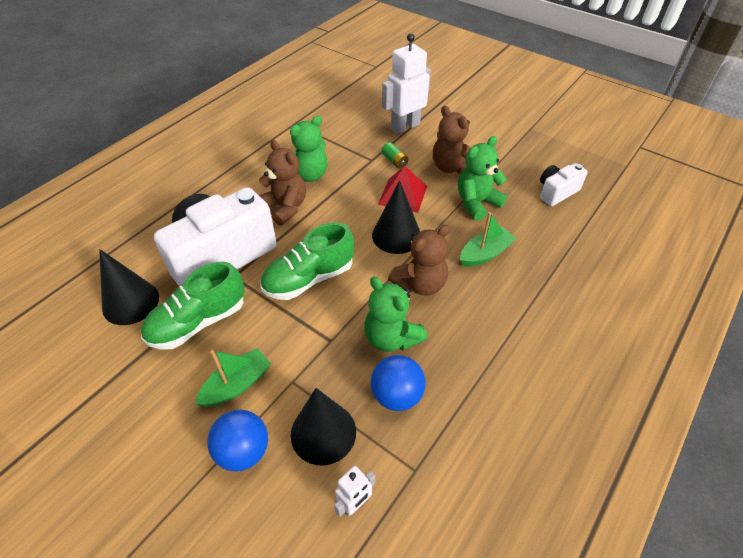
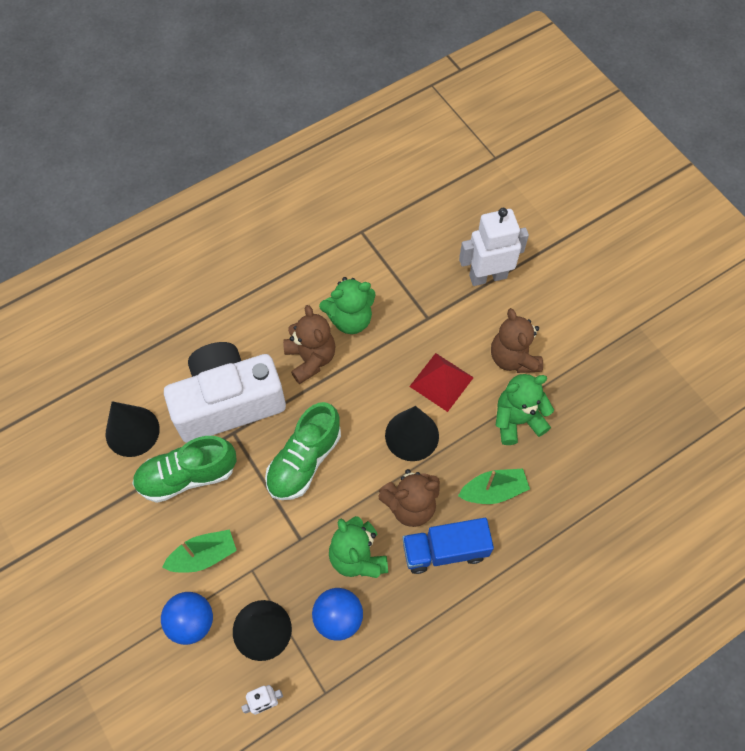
camera: 20 degrees right, 15 degrees up
(309, 279) = (304, 460): green shoe -> green shoe turned 45 degrees counterclockwise
(394, 161) = (452, 328): green battery -> none
(468, 308) = (445, 550): none -> blue truck
(556, 192) = (615, 434): white camera -> none

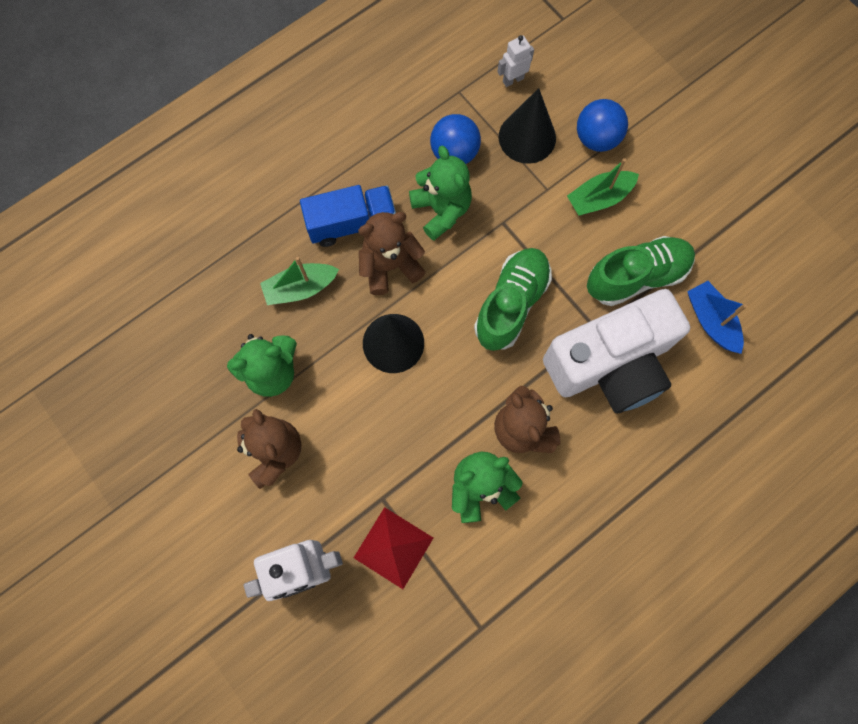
camera: 175 degrees right, 10 degrees up
(132, 431) = (711, 321): black cone -> blue boat
(441, 382) = (362, 412): red pyramid -> red pyramid (393, 547)

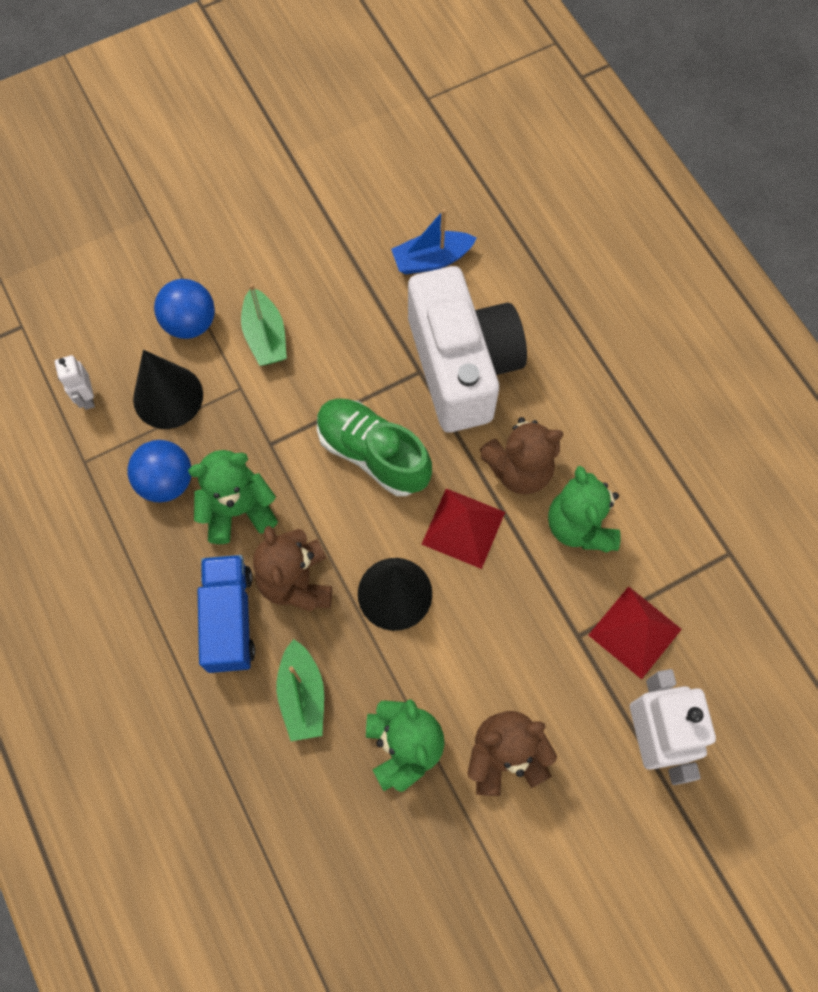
camera: 80 degrees left, 5 degrees down
(460, 389) = (463, 528): none -> red pyramid
(636, 277) = (367, 319): green shoe -> none

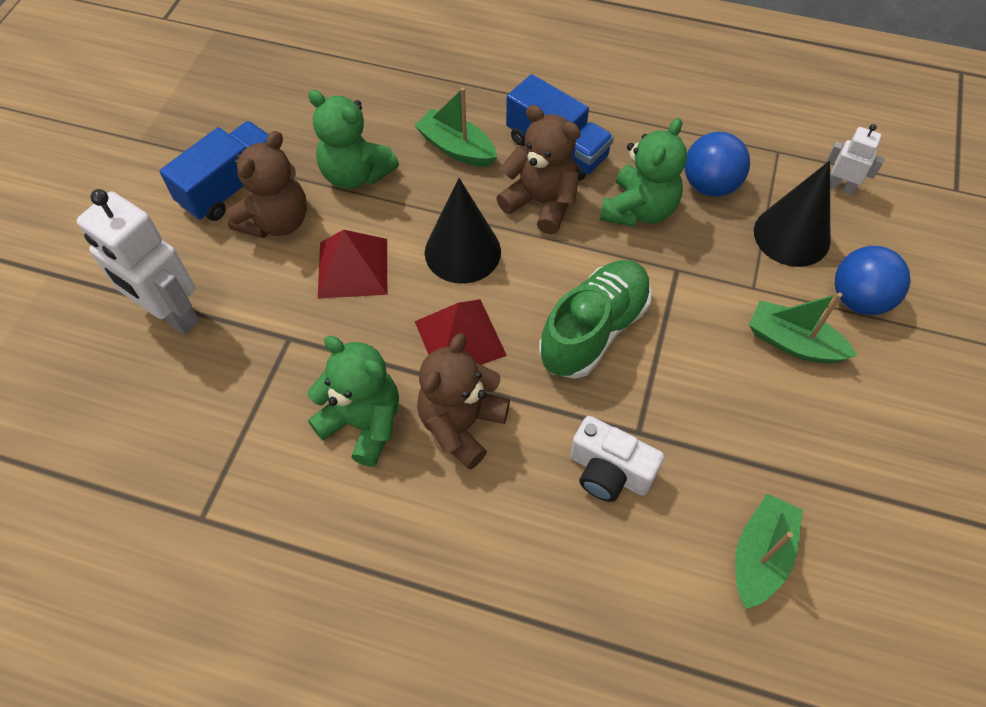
camera: 135 degrees right, 10 degrees down
(373, 454) = (593, 330): green shoe -> green shoe turned 45 degrees counterclockwise
(432, 260) = (760, 556): blue boat -> green boat
(462, 366) = (609, 471): white camera -> white camera, size x0.48
(513, 832) = (231, 187): none -> blue truck
(634, 631) = (242, 378): red pyramid -> red pyramid (353, 268)

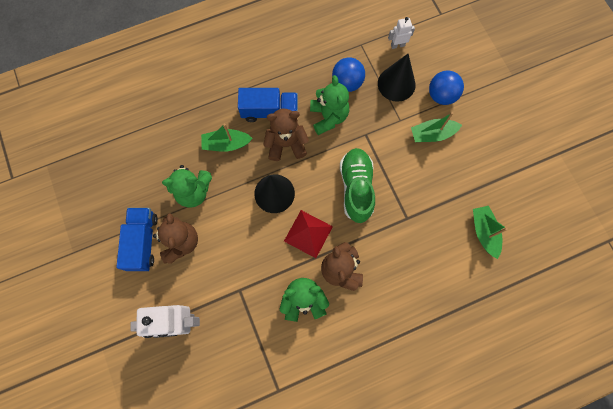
camera: 40 degrees left, 15 degrees up
(353, 268) = (235, 237): red pyramid -> none
(609, 471) = (409, 243): white camera -> none

